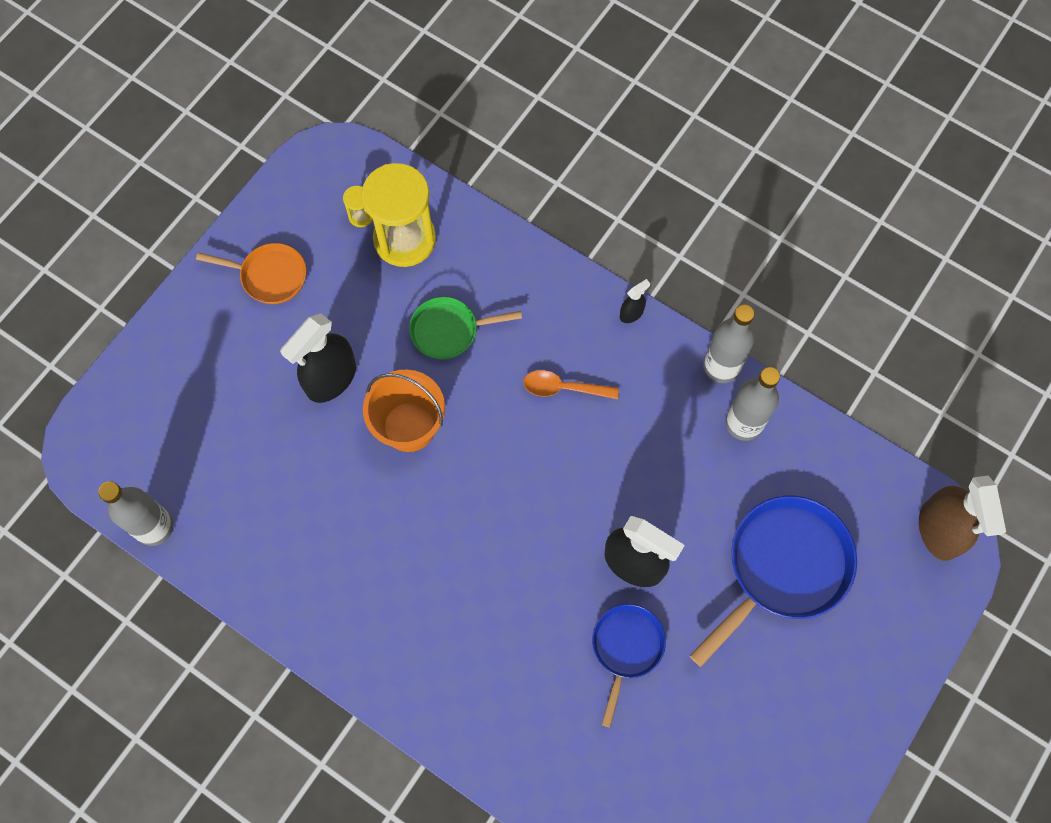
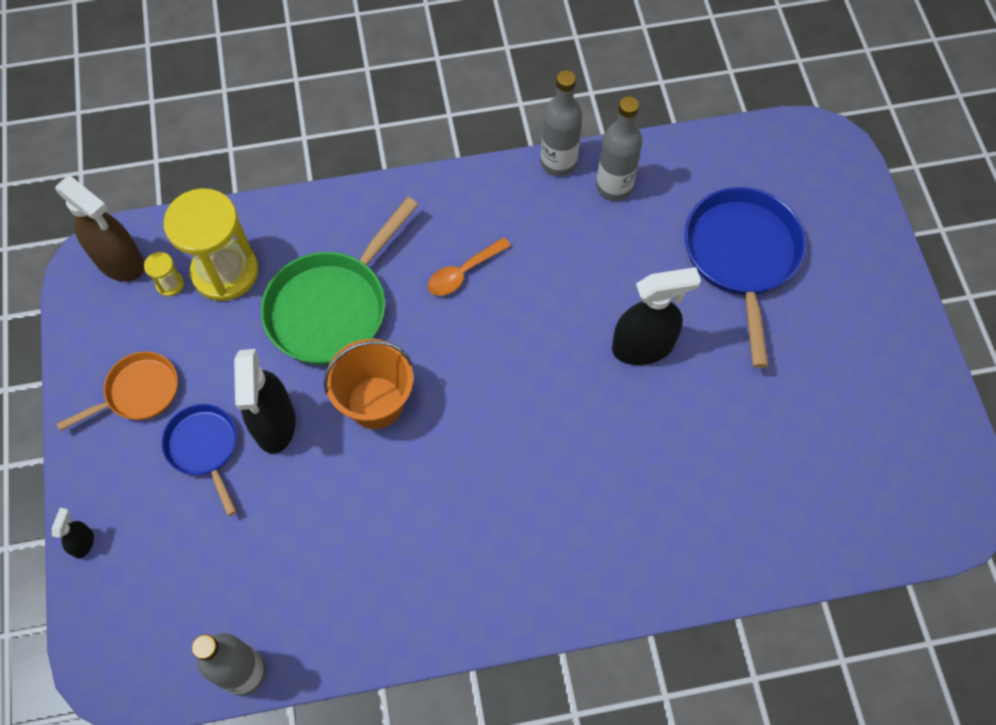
camera: 45 degrees left, 5 degrees down
(449, 330) = (332, 307): green pan -> green pan, size x1.73
(626, 648) = (700, 408): blue pan -> blue pan (204, 448)
(631, 313) = (457, 180): black spray bottle -> black spray bottle (83, 543)
(938, 530) = (809, 145): brown spray bottle -> brown spray bottle (120, 261)

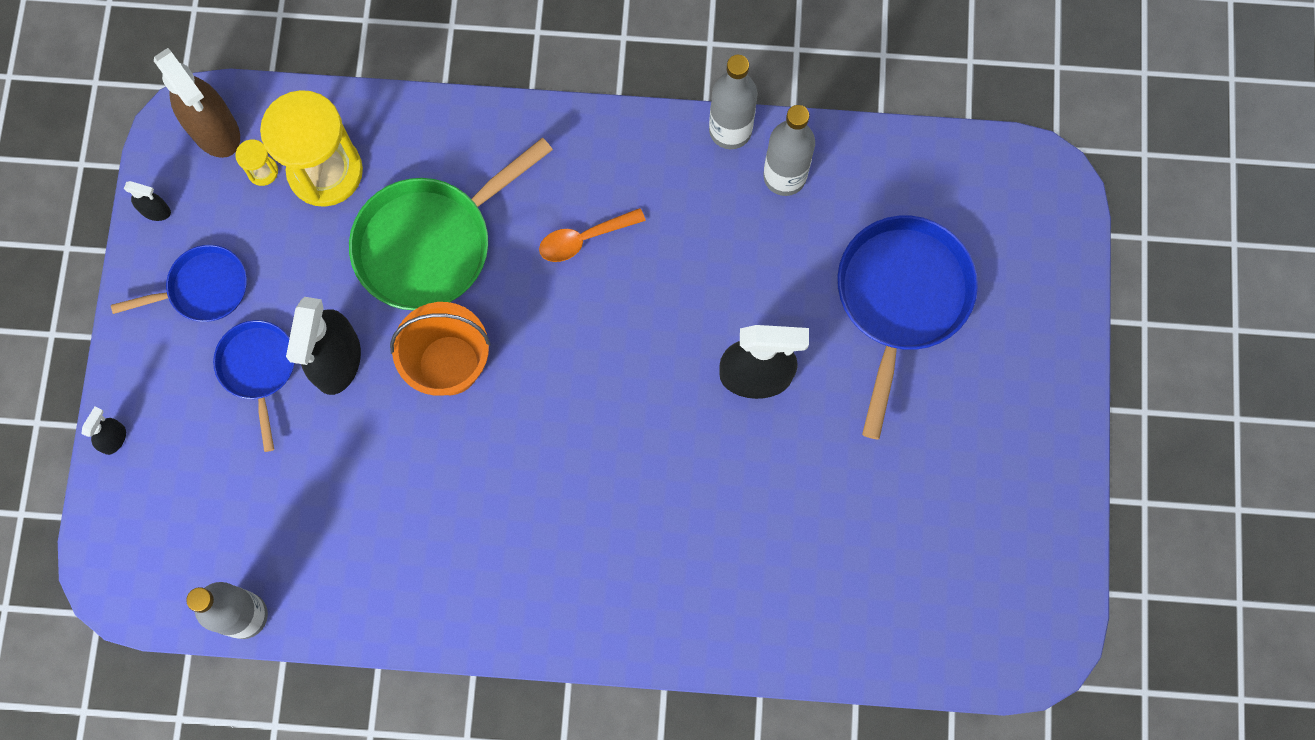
camera: 15 degrees right, 10 degrees up
(81, 338) = (156, 211): none -> black spray bottle
(138, 392) = (203, 288): orange pan -> blue pan

